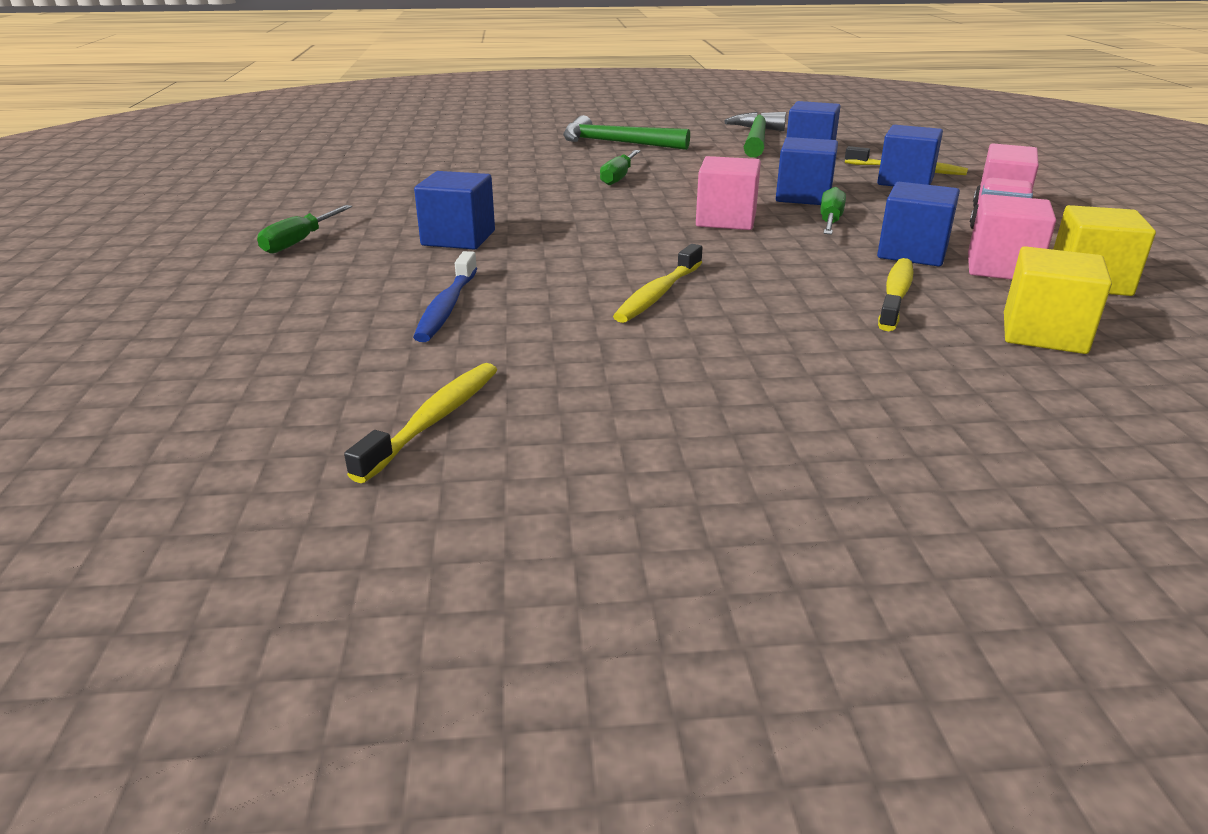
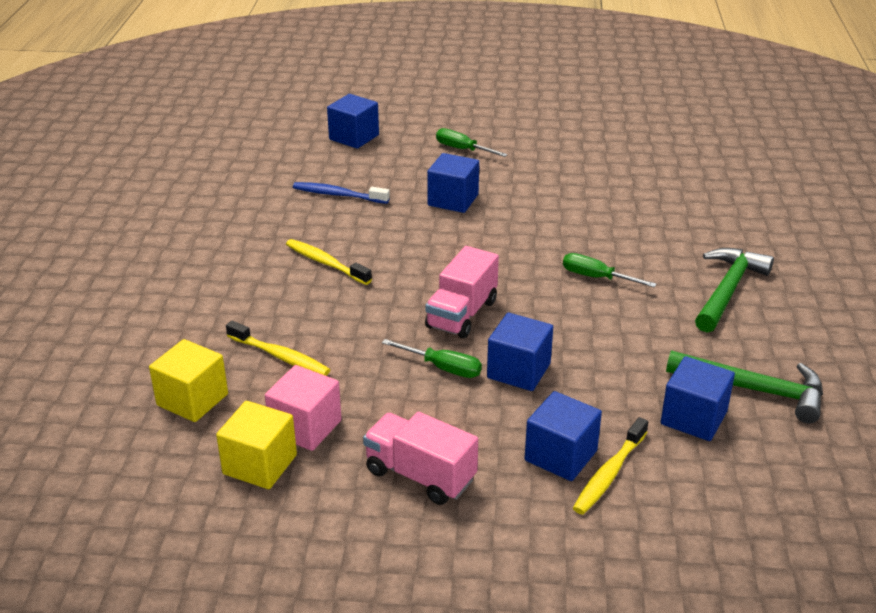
camera: 100 degrees right, 5 degrees up
(434, 420) = (216, 191): yellow toothbrush -> none
(726, 220) = (462, 314): pink cube -> pink truck
(912, 253) = (355, 390): blue cube -> blue cube (354, 137)

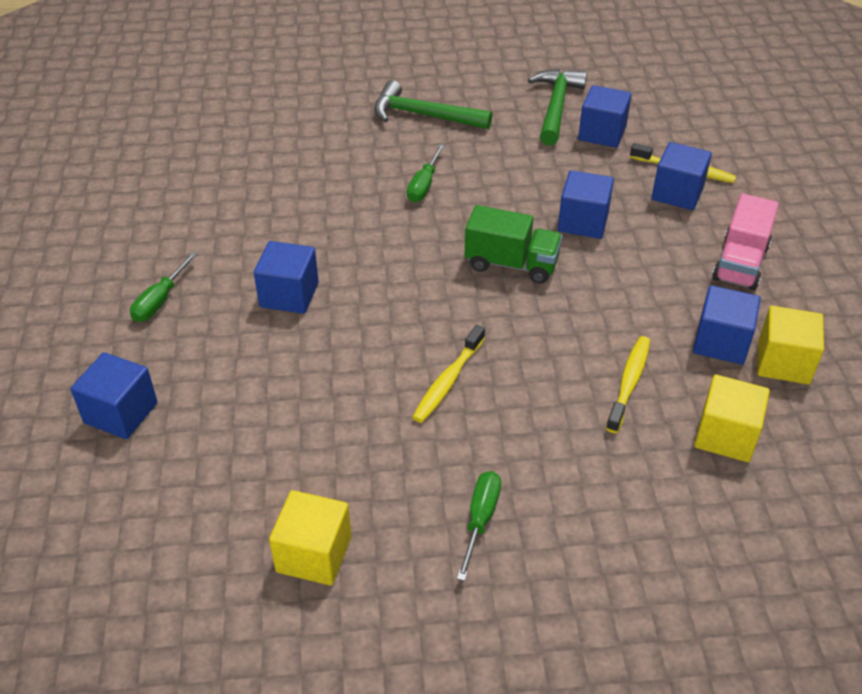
camera: 100 degrees left, 10 degrees up
(198, 198) = (314, 554): none -> yellow cube
(305, 427) = (721, 342): pink cube -> blue cube
(338, 195) = (288, 400): blue toothbrush -> none
(443, 368) = (598, 267): green screwdriver -> green screwdriver (480, 519)
(462, 314) = (511, 264): pink truck -> green truck

